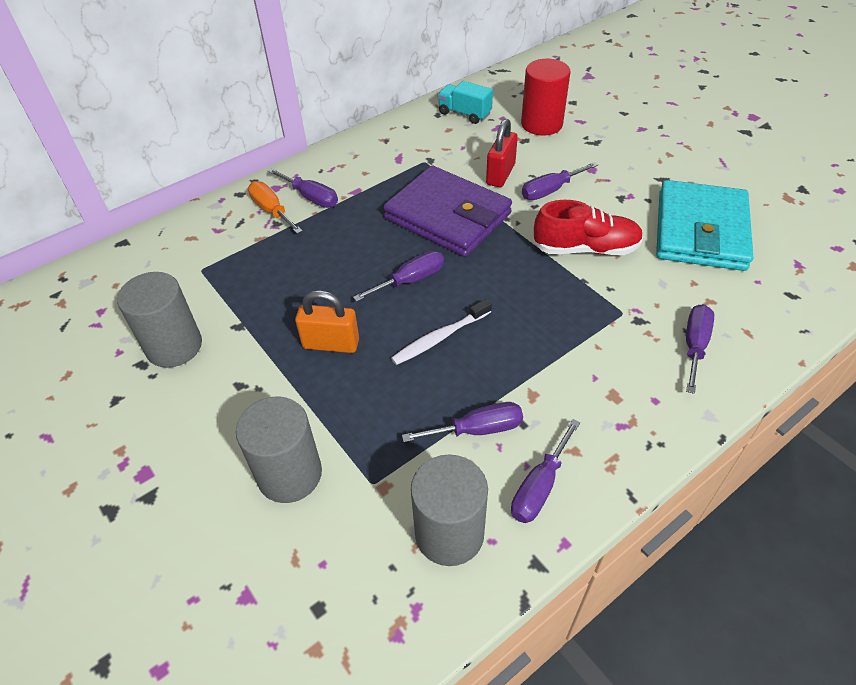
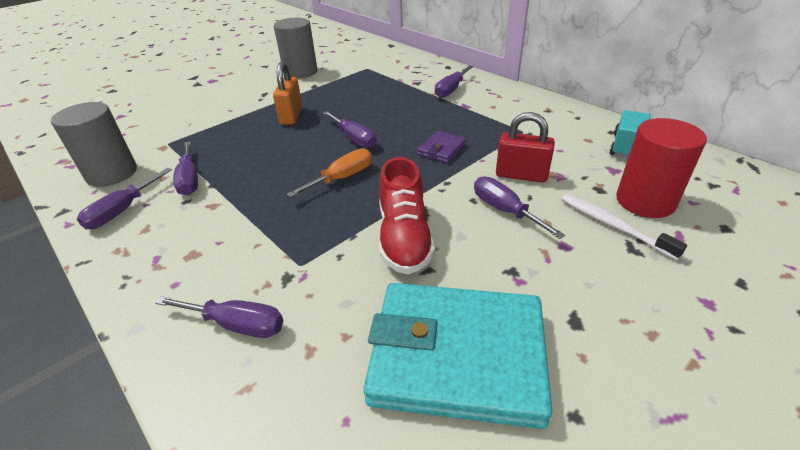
camera: 85 degrees right, 10 degrees down
(271, 211) = (431, 79): orange screwdriver -> orange screwdriver (342, 178)
(289, 474) = (190, 116): grey cylinder -> none
(440, 338) = (288, 157): white toothbrush -> white toothbrush (613, 225)
(448, 216) = (441, 149): purple wallet -> purple wallet, size x0.42
(539, 487) = (122, 211): purple screwdriver -> purple screwdriver turned 90 degrees counterclockwise

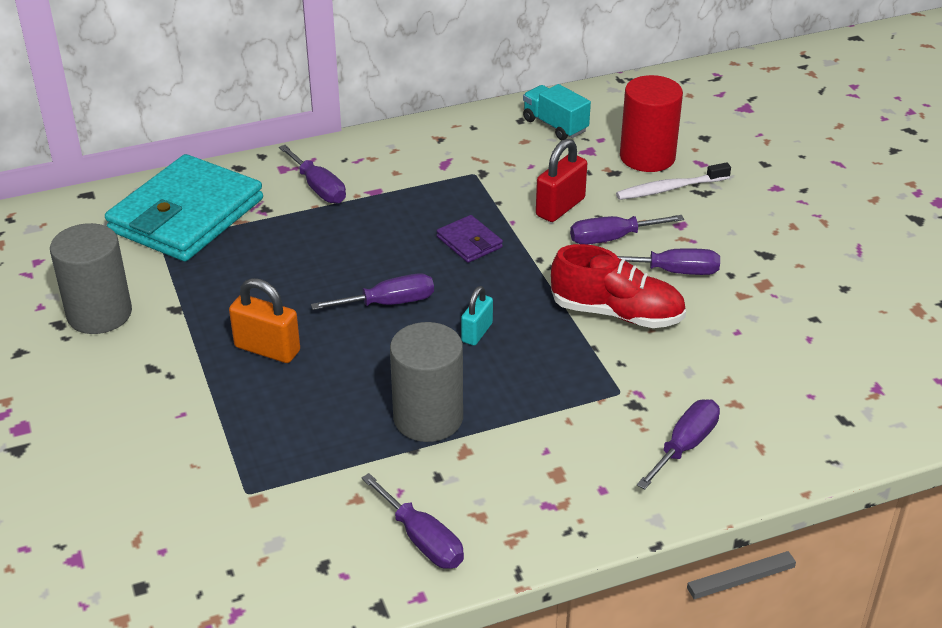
camera: 70 degrees left, 0 degrees up
(112, 173) = (303, 557): grey cylinder -> grey cylinder (428, 418)
(190, 180) = (384, 470): purple screwdriver -> purple screwdriver (673, 271)
(342, 178) = (477, 332): orange screwdriver -> turquoise padlock
(457, 356) = (775, 324): turquoise wallet -> turquoise wallet (186, 215)

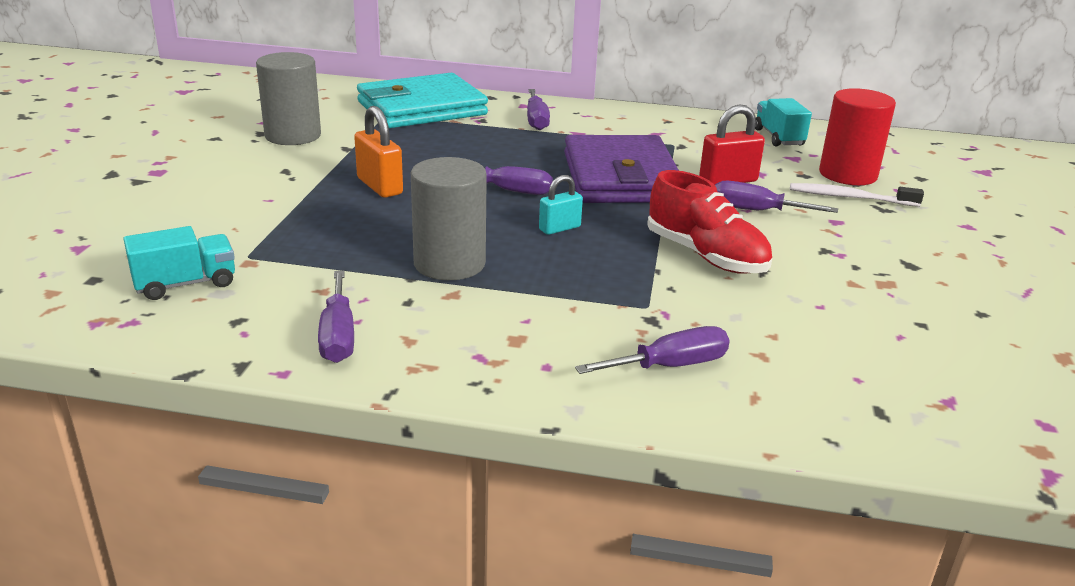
camera: 30 degrees right, 10 degrees down
(231, 550) = (185, 284): none -> turquoise truck
(469, 242) = (620, 178): purple wallet -> purple wallet, size x2.36
(673, 271) = (795, 247): purple screwdriver -> none

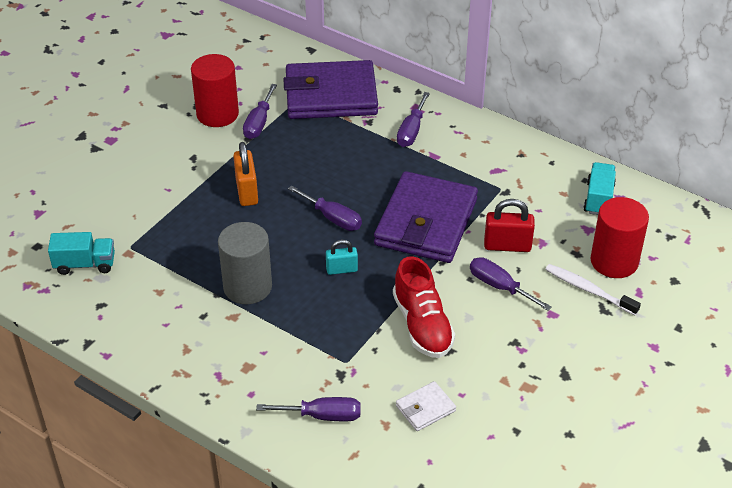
camera: 25 degrees right, 15 degrees up
(293, 136) = (217, 114): grey cylinder -> red cylinder
(338, 336) = (149, 334): purple screwdriver -> purple screwdriver (259, 123)
(421, 108) = (331, 95): turquoise wallet -> purple wallet
(793, 328) = (425, 408): none -> white wallet

